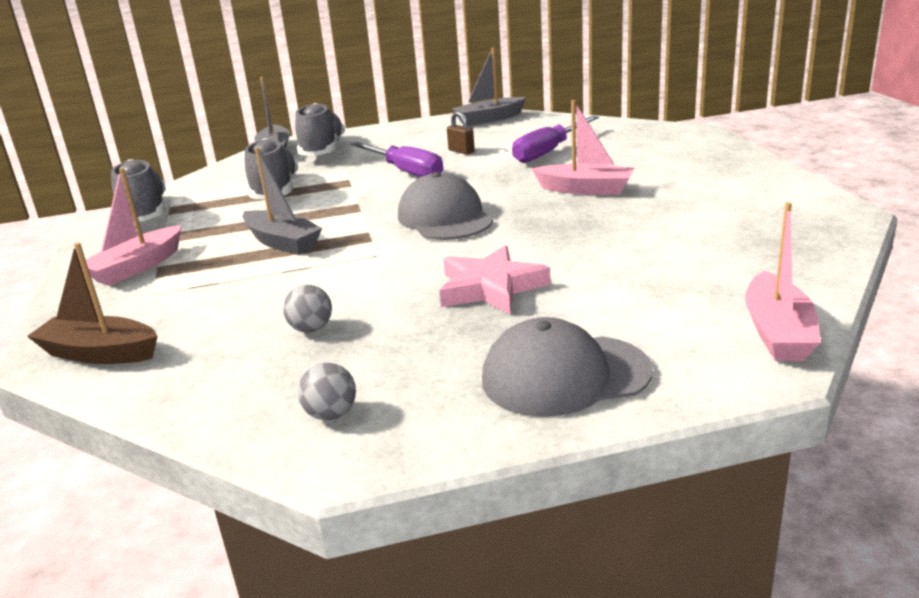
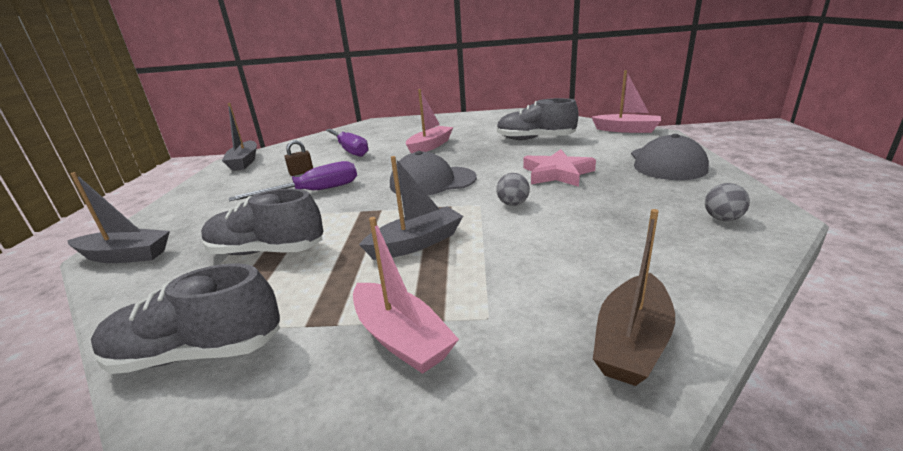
camera: 75 degrees left, 0 degrees up
(311, 329) = (600, 227): grey ball -> grey ball (513, 204)
(322, 150) = (183, 227): grey shoe -> grey shoe (535, 139)

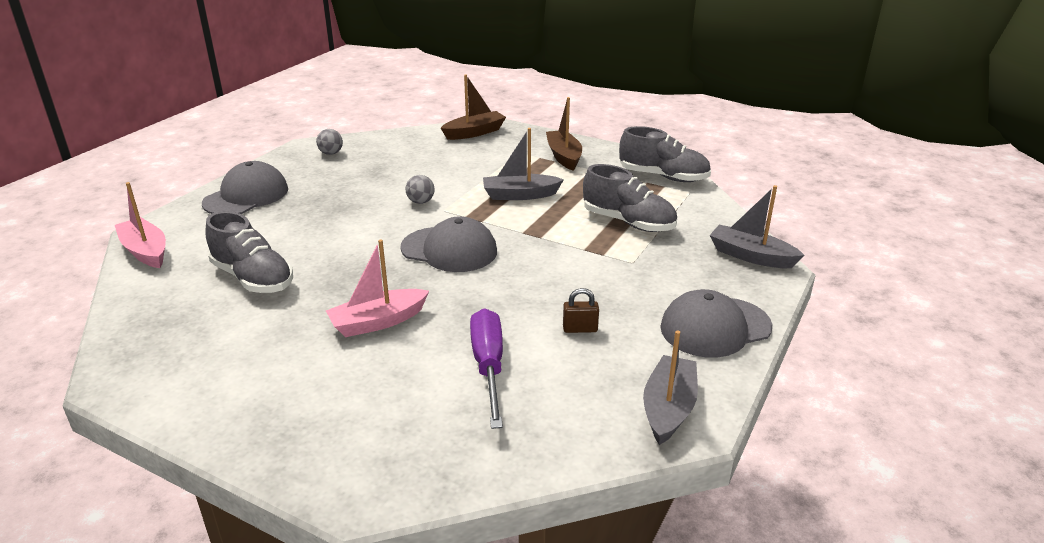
camera: 155 degrees left, 5 degrees up
(200, 196) = (715, 327): none -> grey cap
(314, 192) = (574, 280): purple screwdriver -> none
(401, 338) = (564, 156): pink boat -> brown boat
(557, 173) = (338, 218): pink star -> none

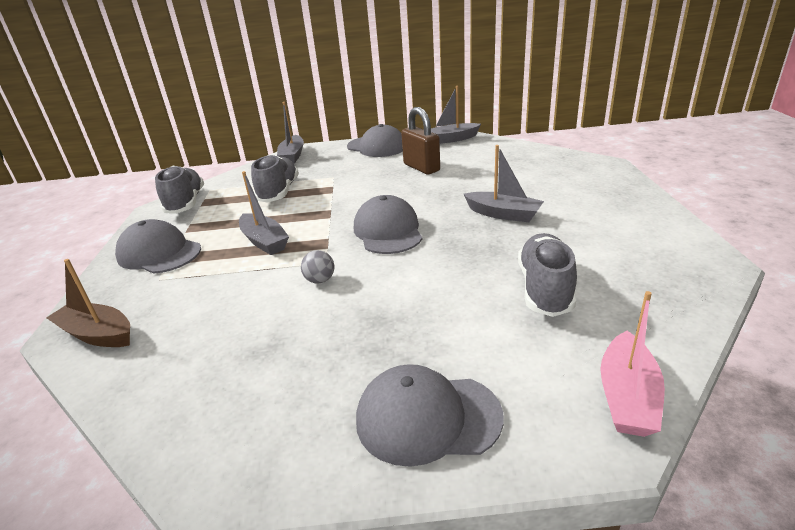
camera: 120 degrees left, 0 degrees up
(331, 153) = (229, 429): grey ball -> none
(378, 322) = (503, 214): pink boat -> grey boat
(488, 366) = (486, 174): purple screwdriver -> none
(564, 156) = (159, 253): brown boat -> grey cap
(580, 329) = (421, 167): brown padlock -> brown padlock, size x1.98

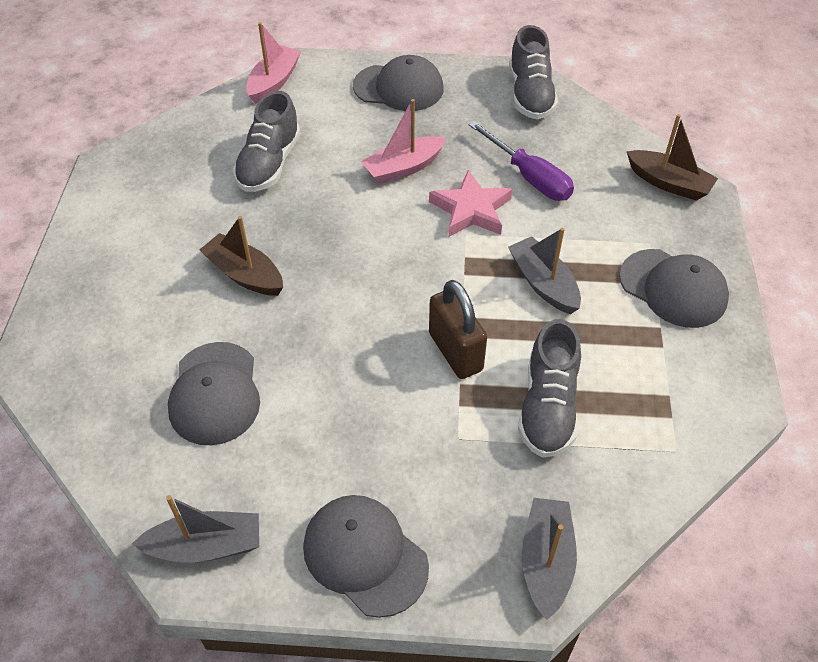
camera: 175 degrees left, 20 degrees up
(185, 203) = (698, 409): grey shoe -> grey shoe (530, 95)
(253, 318) = (529, 177): none -> purple screwdriver
(320, 280) = (471, 209): grey ball -> pink star
(388, 231) = (391, 272): grey cap -> grey cap (215, 393)
(394, 306) = (403, 168): none -> pink boat
(421, 167) = (303, 431): brown padlock -> brown padlock (455, 352)
(503, 214) = (245, 274): grey boat -> brown boat

